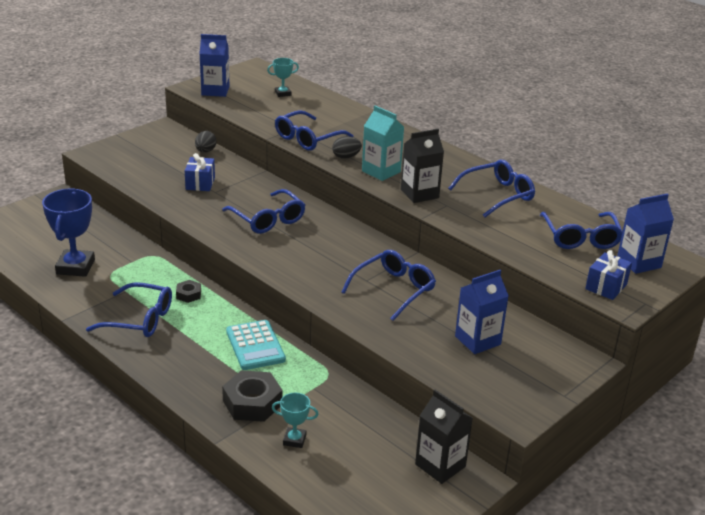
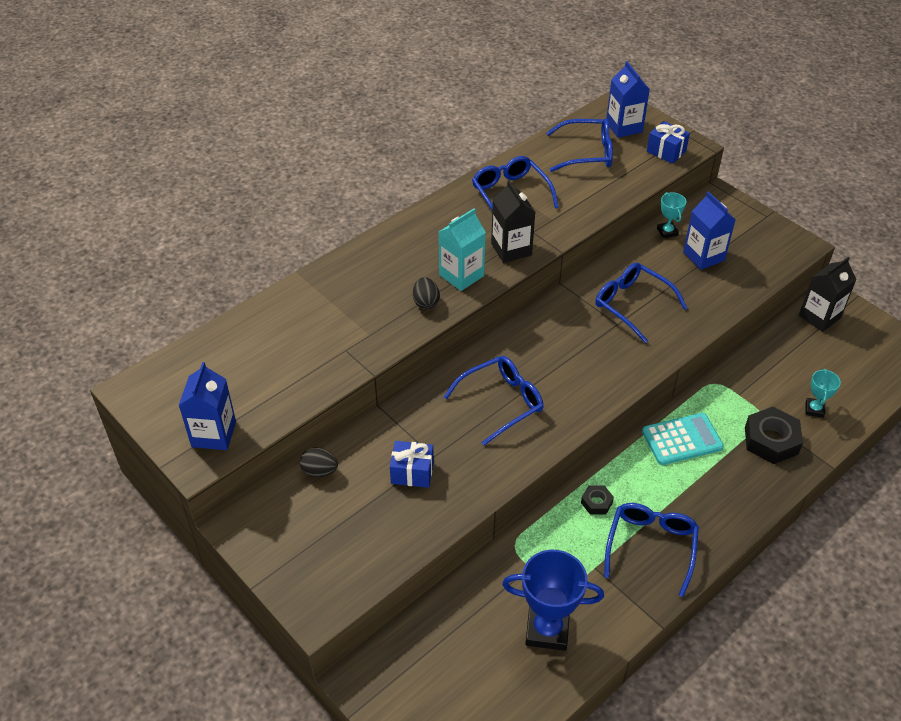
camera: 85 degrees left, 15 degrees up
(283, 93) = (234, 359): turquoise trophy -> turquoise trophy (667, 232)
(308, 138) = (375, 335): blue glasses -> none

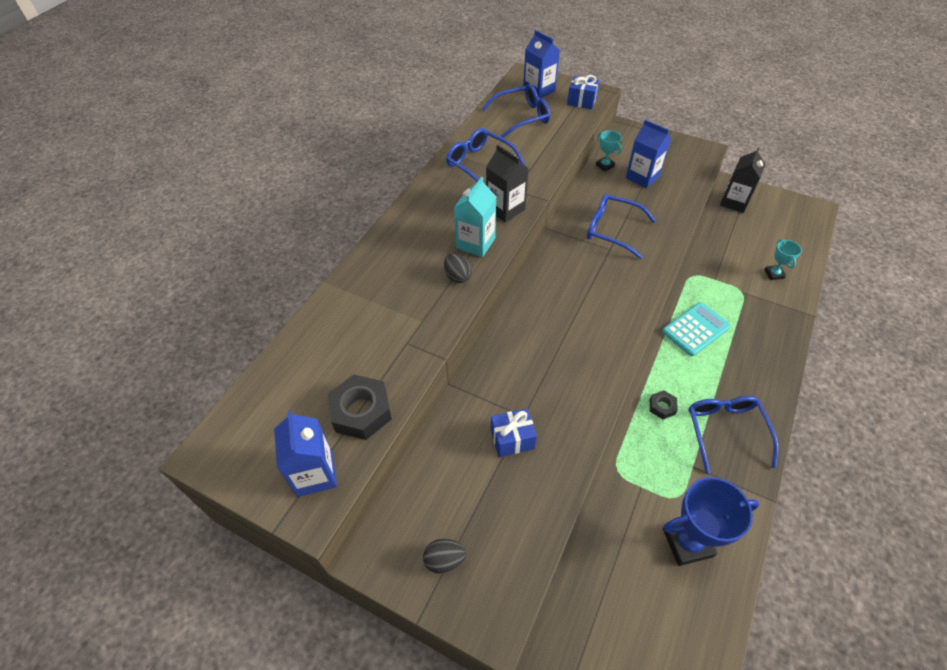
camera: 20 degrees left, 5 degrees up
(319, 471) = (426, 468): black egg -> black egg (445, 560)
(501, 403) = (554, 346): blue glasses -> none
(771, 440) = (759, 309): black nut -> black nut (361, 411)

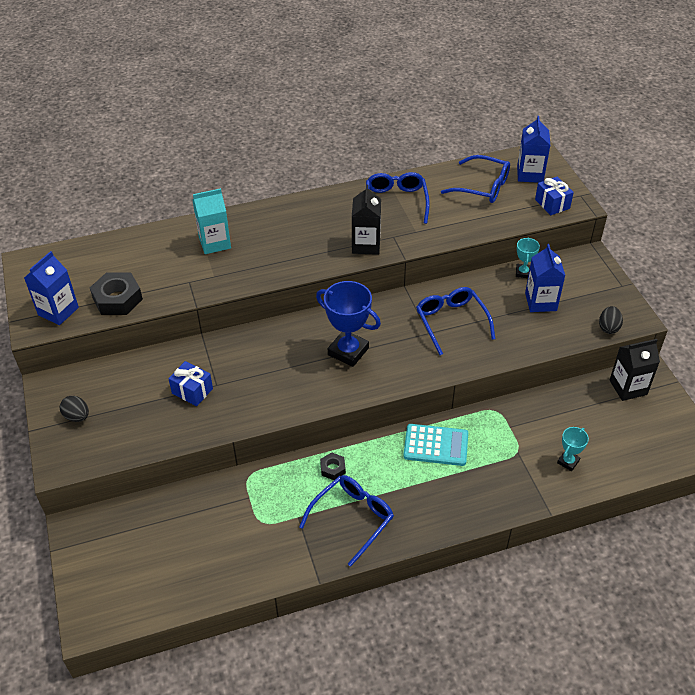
camera: 45 degrees right, 5 degrees down
(457, 276) = (271, 265): black egg -> black egg (608, 327)
(475, 243) = (313, 253): turquoise carton -> turquoise carton (214, 243)
(687, 542) = (230, 548): blue trophy -> blue trophy (348, 351)

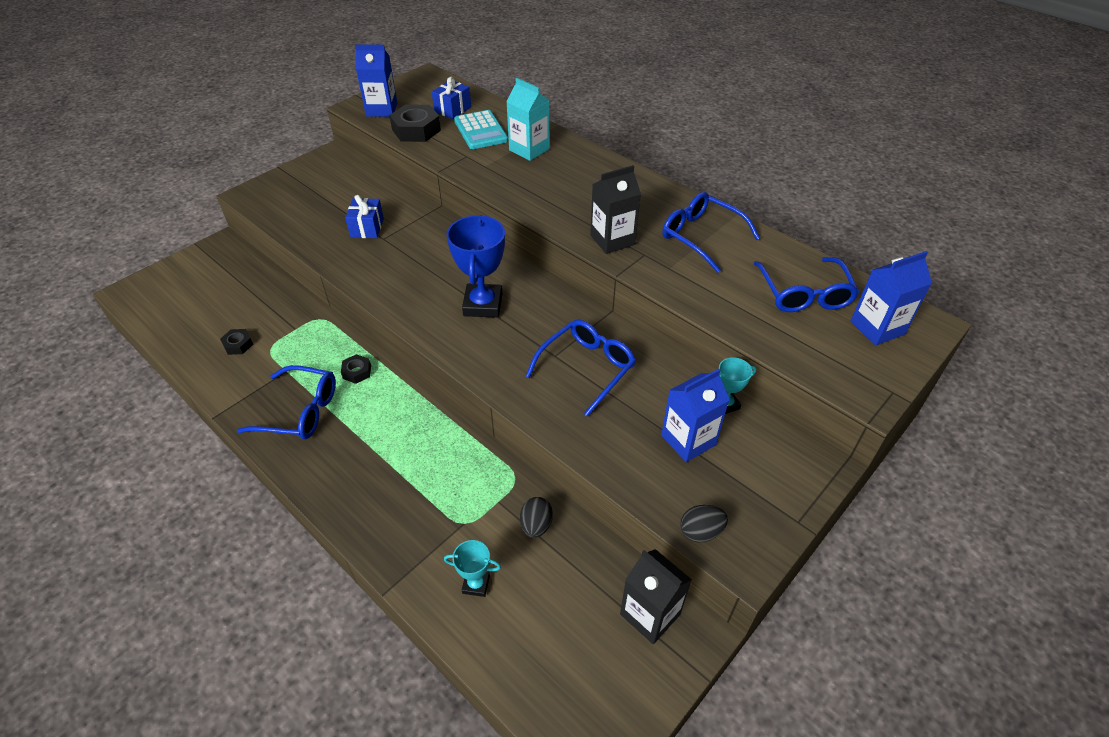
camera: 60 degrees right, 0 degrees up
(77, 416) = (304, 181): black egg -> black egg (536, 525)
(239, 544) = (238, 345): none -> black nut
(396, 202) = (701, 237): blue glasses -> blue glasses turned 105 degrees counterclockwise
(436, 445) = (431, 442): turquoise calculator -> turquoise calculator (480, 131)
(552, 204) = (842, 368): blue gift -> blue gift (452, 109)

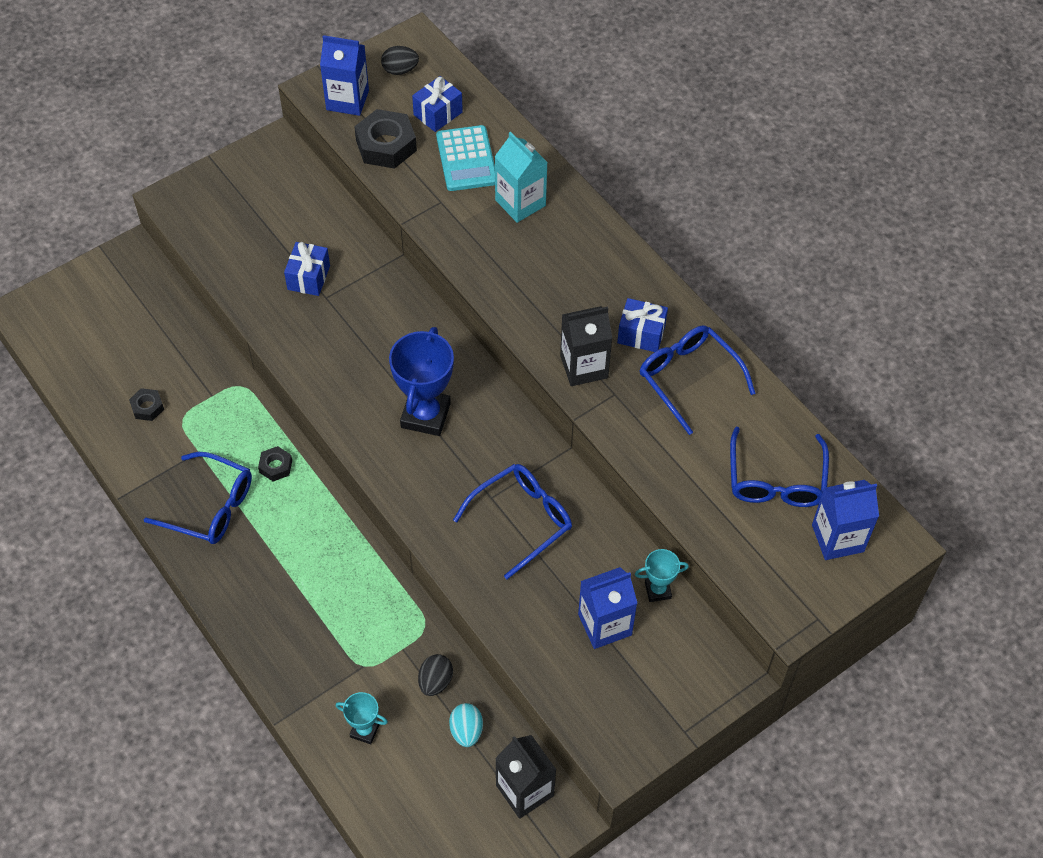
camera: 10 degrees right, 10 degrees up
(577, 566) = (466, 731): none -> turquoise egg
(651, 214) = (641, 334): none -> blue gift
(700, 532) = (585, 724): black egg -> black egg (400, 70)

